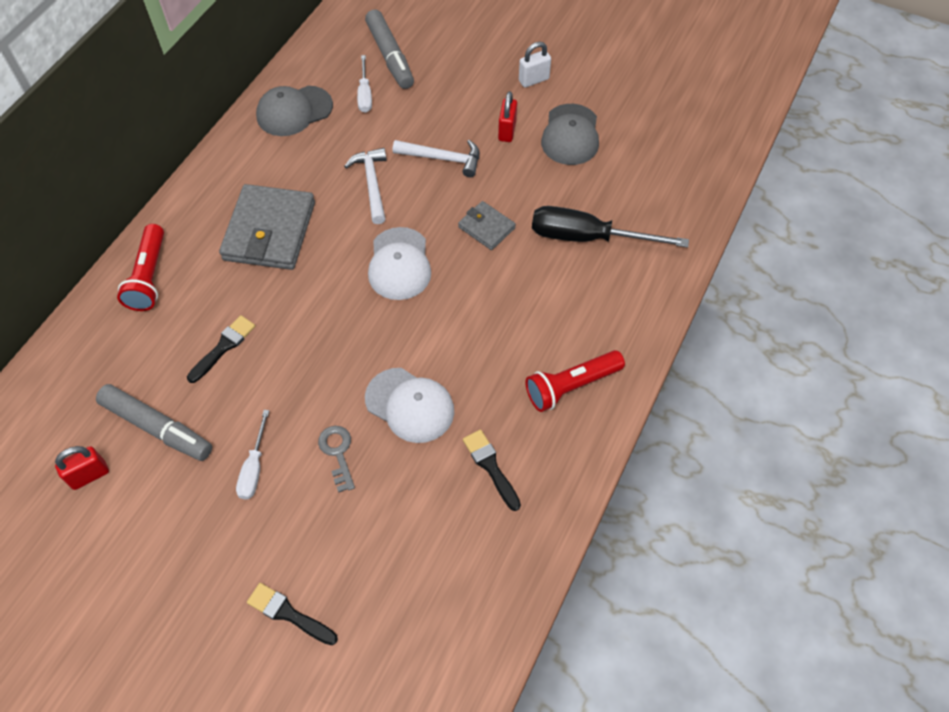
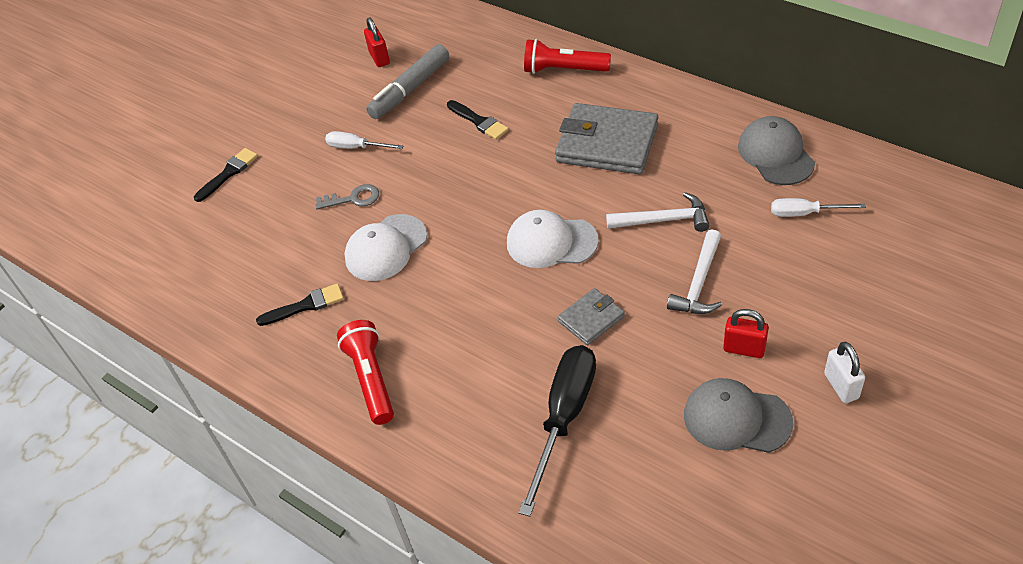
camera: 105 degrees right, 10 degrees down
(390, 56) = (874, 236): grey marker -> none

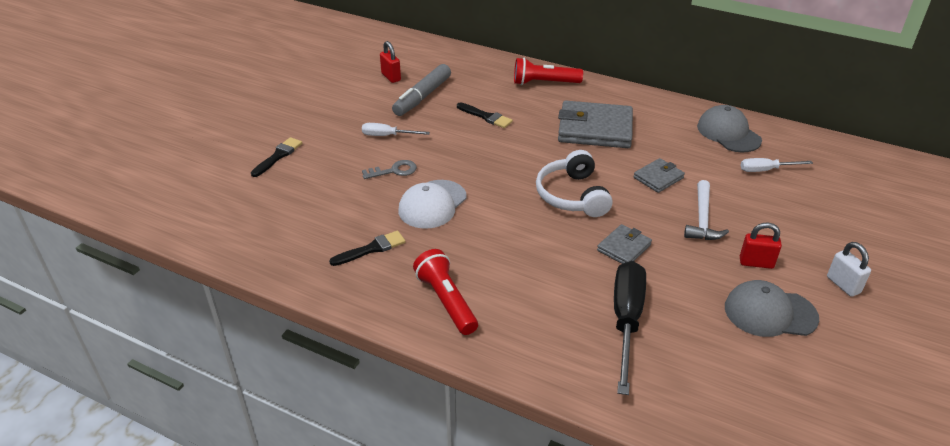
camera: 15 degrees left, 10 degrees down
(551, 242) = (572, 195): white cap -> white headphones
(664, 220) = (658, 178): white hammer -> grey wallet

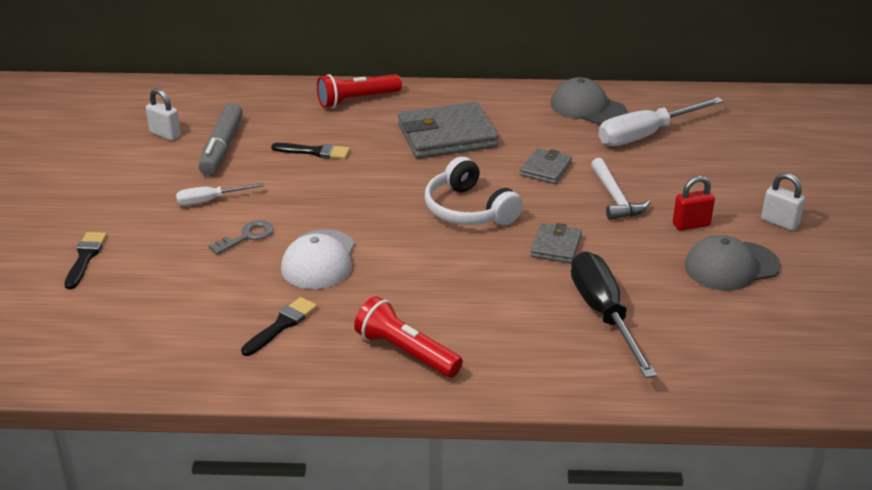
camera: 25 degrees left, 5 degrees down
(391, 77) = (165, 134): red padlock -> white padlock
(766, 170) = (646, 135): white screwdriver -> white screwdriver, size x1.86

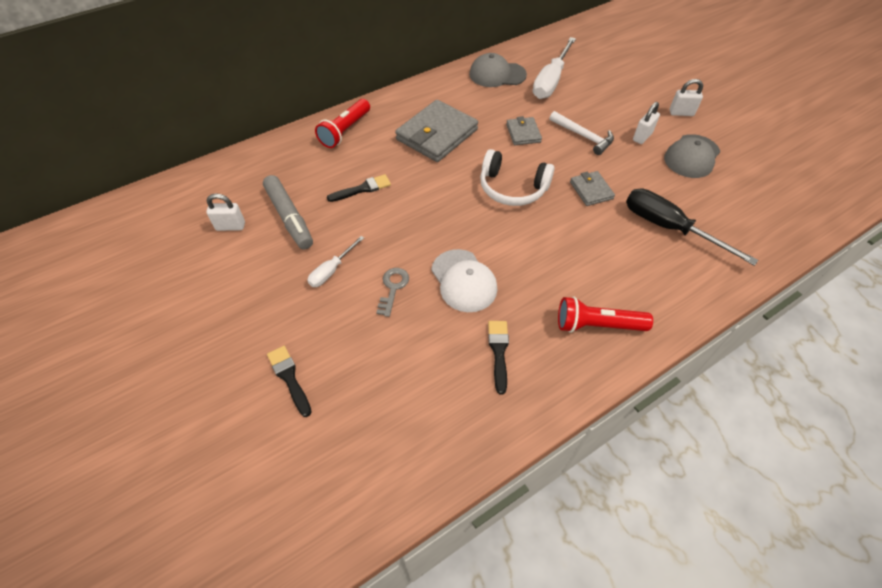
camera: 35 degrees left, 20 degrees up
(691, 225) = (642, 137): red padlock -> white padlock

